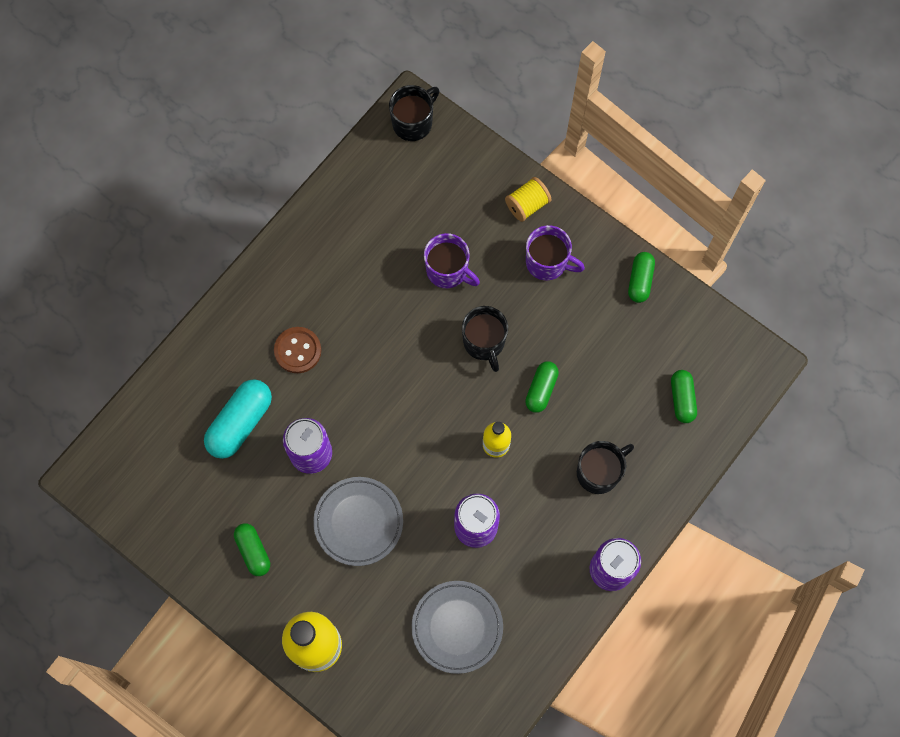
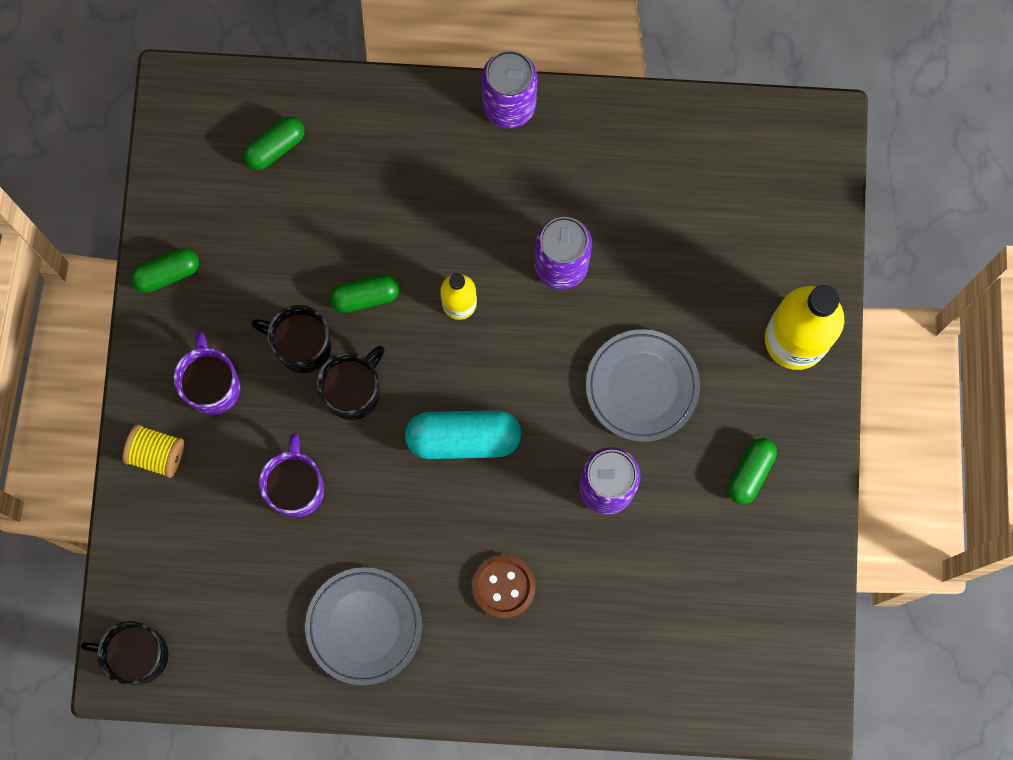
camera: 125 degrees left, 5 degrees up
(240, 423) = (627, 589): turquoise capsule -> turquoise capsule (463, 438)
(457, 627) = (675, 215): grey plate -> grey plate (364, 626)
(599, 472) = (415, 180): black mug -> black mug (302, 346)

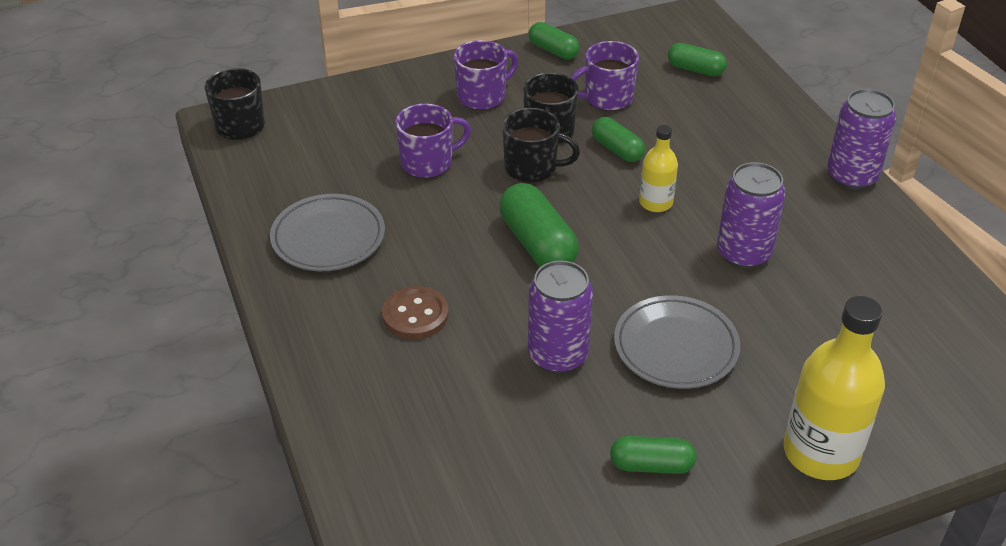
camera: 65 degrees right, 35 degrees down
(157, 454) = (409, 87): yellow spool -> none
(279, 262) = (607, 98): none -> purple mug
(463, 438) = (537, 244): turquoise capsule -> green capsule

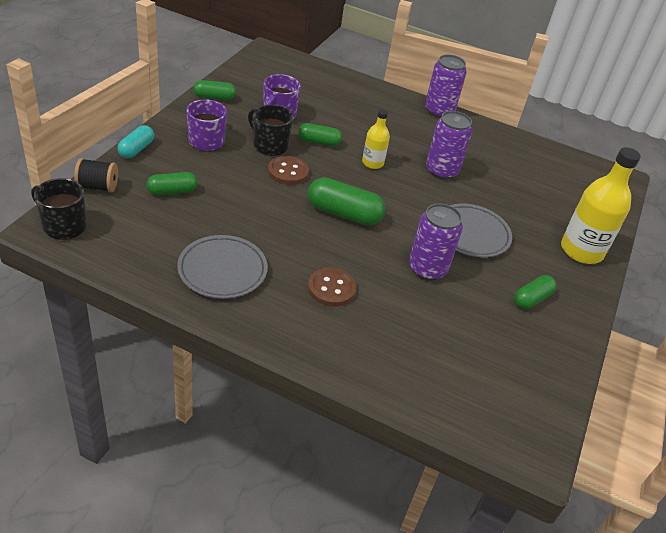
camera: 50 degrees left, 0 degrees up
(314, 100) = (97, 186): none -> black spool
(397, 77) = (136, 149): none -> turquoise capsule
(428, 163) = (225, 195): purple mug -> none
(532, 168) = (288, 172): black mug -> brown button
(695, 69) = (304, 81): green capsule -> green capsule (172, 191)

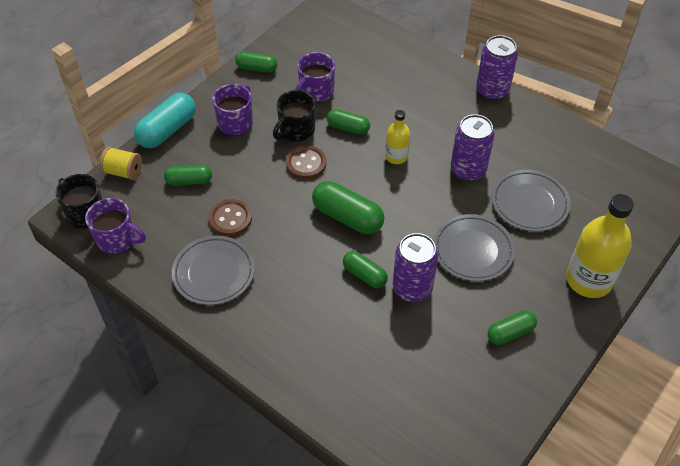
camera: 20 degrees right, 10 degrees up
(97, 186) = (123, 172): black spool -> yellow spool
(106, 247) = (117, 239): none -> purple mug
(136, 149) = (167, 130): turquoise capsule -> turquoise capsule, size x1.62
(269, 145) = (296, 130): black mug -> black mug turned 105 degrees counterclockwise
(331, 288) = (310, 302): brown button -> brown button (230, 219)
(377, 261) = (364, 275): none -> green capsule
(506, 194) = (529, 203): none -> grey plate

